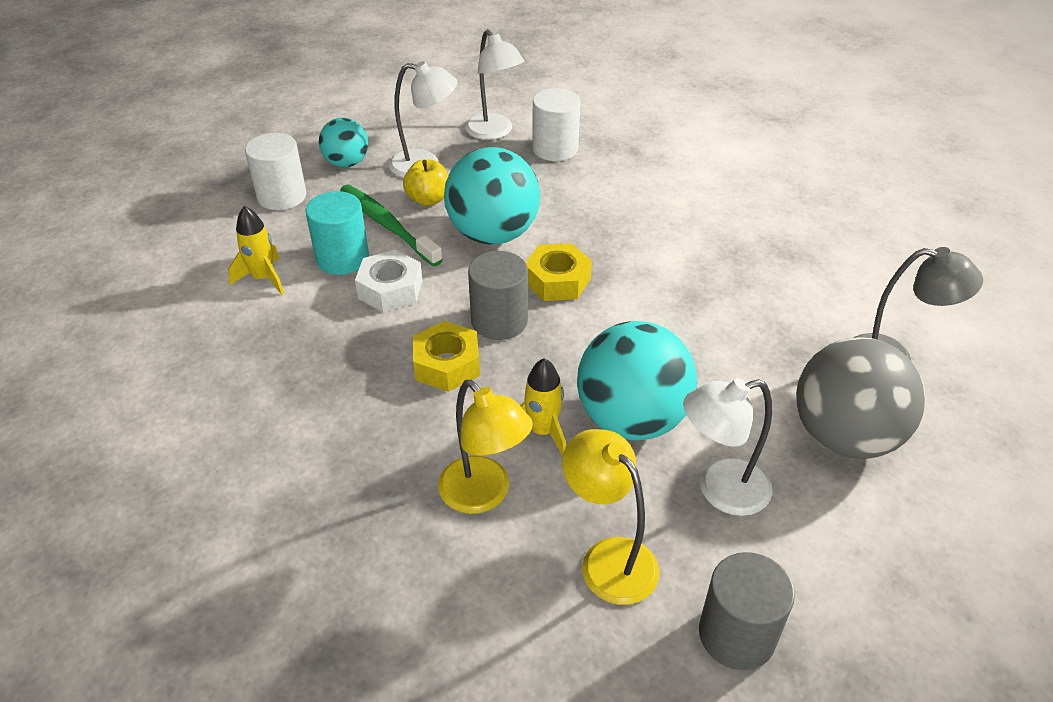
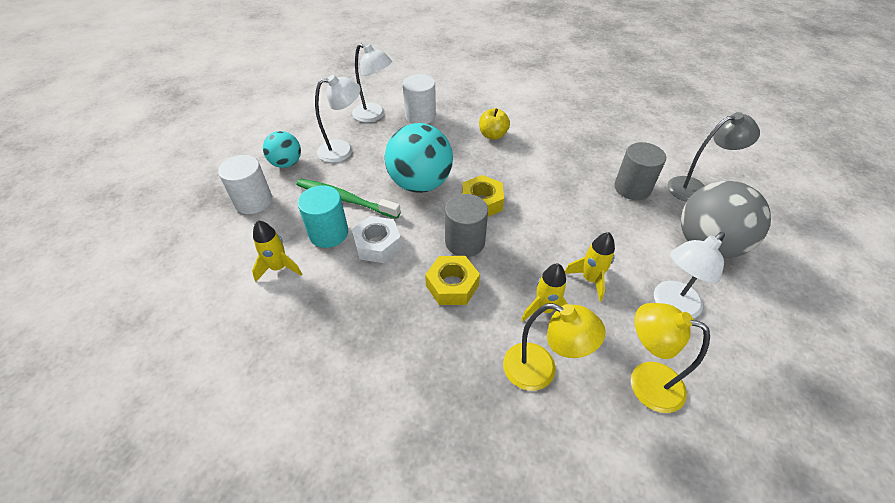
camera: 25 degrees left, 5 degrees up
(428, 199) = (361, 172): yellow apple -> yellow apple (493, 135)
(631, 419) = (590, 279): turquoise ball -> yellow rocket
(737, 634) = (749, 399): grey cylinder -> grey cylinder (632, 188)

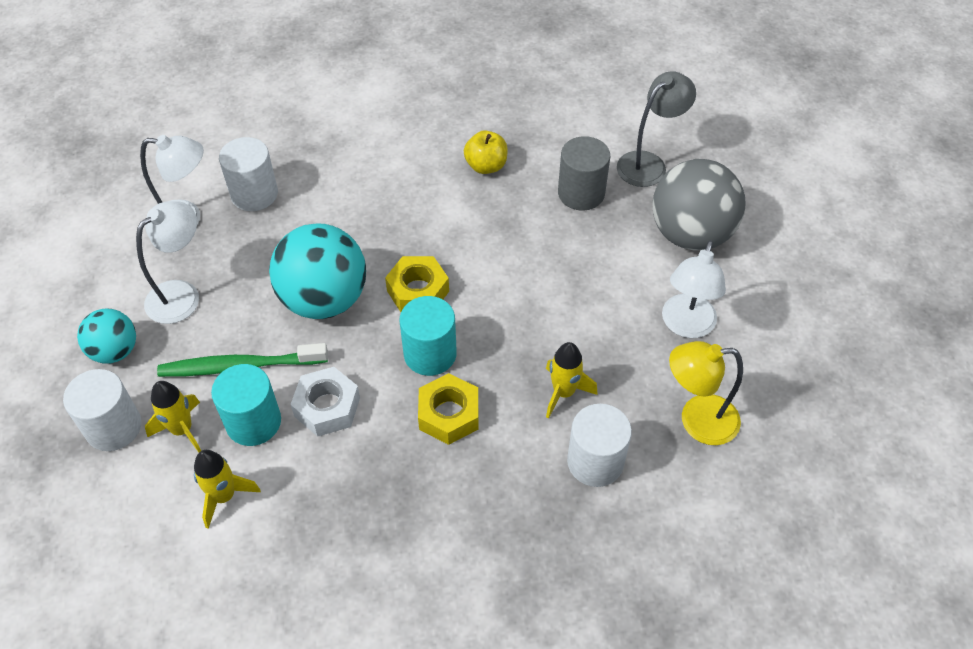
camera: 30 degrees left, 5 degrees up
(465, 242) = (430, 354): grey cylinder -> turquoise cylinder
(493, 135) = (373, 185): yellow apple -> yellow apple (486, 166)
(540, 371) = (595, 461): yellow lamp -> white cylinder
(590, 279) = (592, 334): yellow rocket -> yellow rocket (182, 430)

